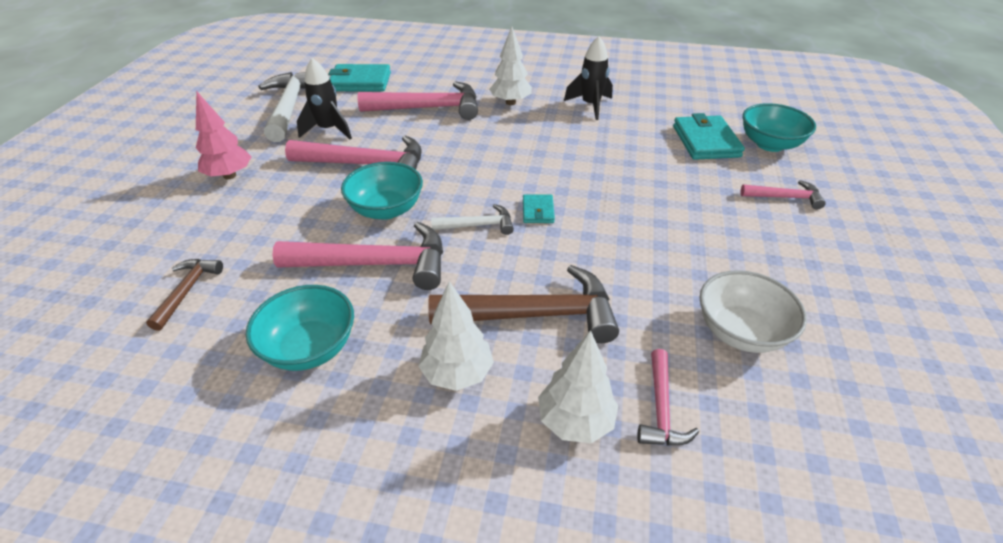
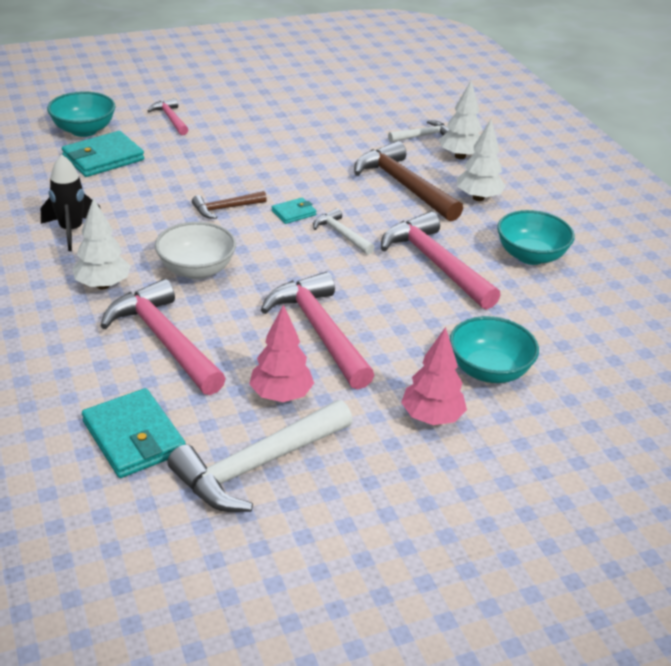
camera: 125 degrees left, 5 degrees down
(187, 291) = (566, 339): brown hammer -> brown hammer (225, 208)
(329, 130) = (281, 395): black rocket -> pink tree
(386, 209) = (371, 287): turquoise bowl -> turquoise bowl (489, 370)
(661, 408) = (422, 136): pink hammer -> white hammer
(740, 332) = (338, 122): white bowl -> white bowl (196, 270)

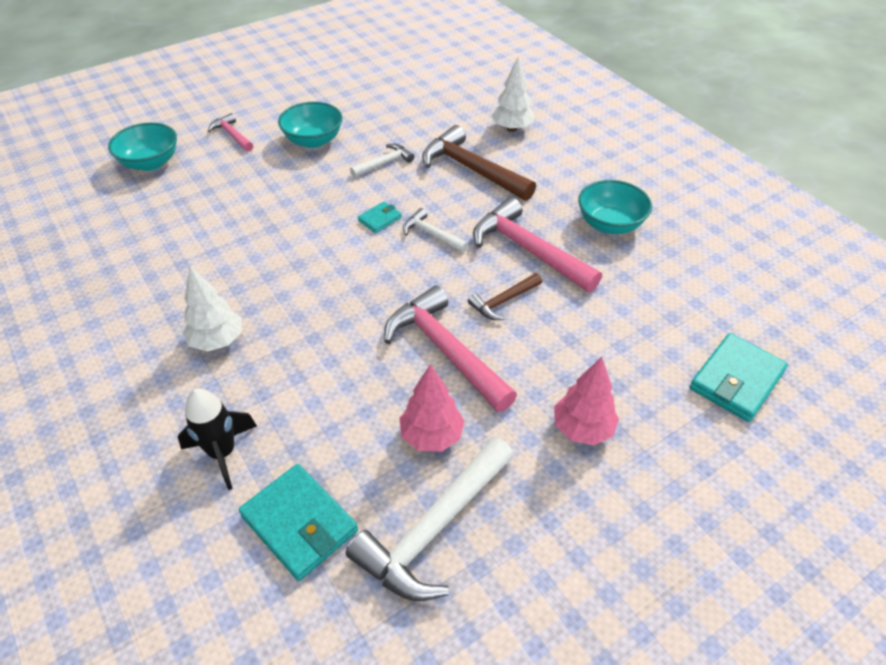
camera: 10 degrees left, 10 degrees up
(71, 231) = (168, 282): black rocket -> black rocket (223, 453)
(103, 158) = (178, 191): turquoise wallet -> turquoise wallet (736, 380)
(164, 340) = (297, 395): pink hammer -> none
(196, 270) = (305, 303): white bowl -> none
(225, 208) = (313, 226): brown hammer -> brown hammer (503, 301)
(422, 136) = (471, 113): white hammer -> white hammer (384, 163)
(478, 198) = (542, 170): white tree -> none
(489, 370) = (616, 361): turquoise bowl -> turquoise bowl (313, 140)

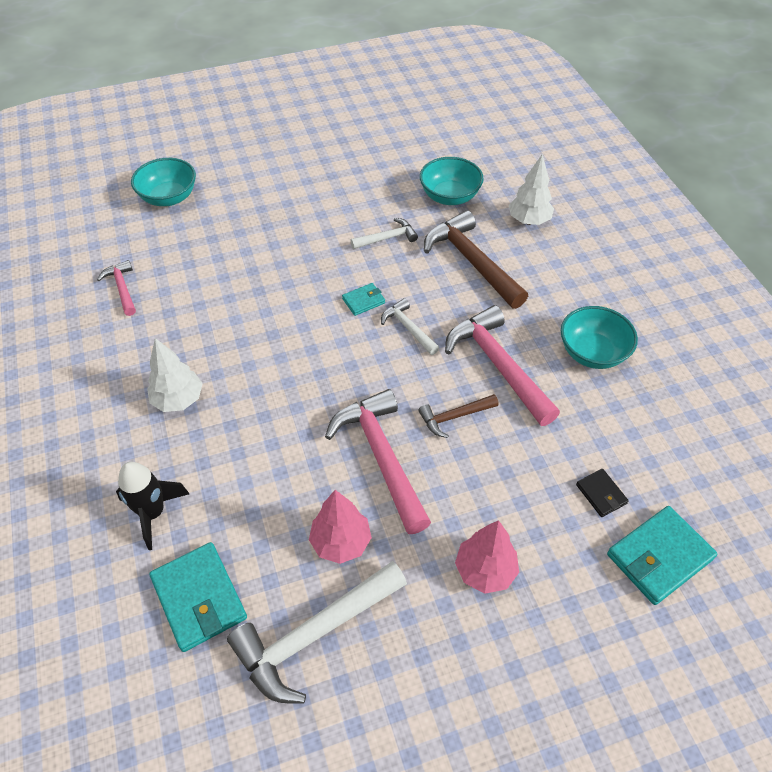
camera: 15 degrees right, 5 degrees up
(232, 135) = (251, 180): pink hammer -> pink hammer (122, 288)
(313, 140) = (326, 200): turquoise bowl -> turquoise bowl (449, 196)
(663, 339) = (601, 494): none -> black wallet

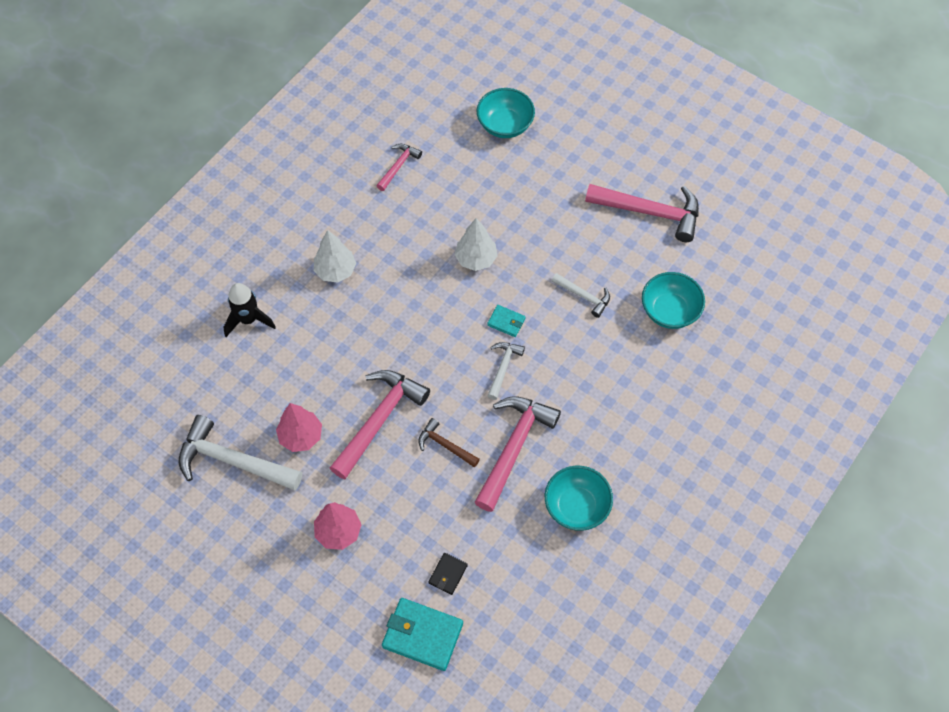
camera: 55 degrees right, 10 degrees up
(199, 598) = (214, 384): turquoise wallet -> none
(348, 161) = (650, 212): none -> pink hammer
(472, 262) = (606, 370): brown hammer -> none
(528, 220) = (690, 385): white tree -> white tree (476, 259)

